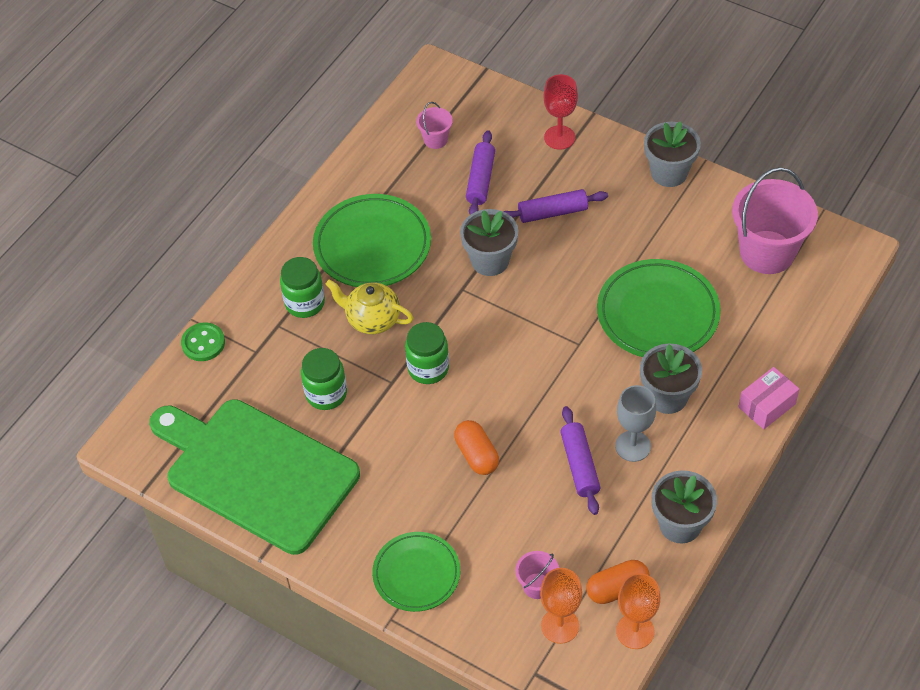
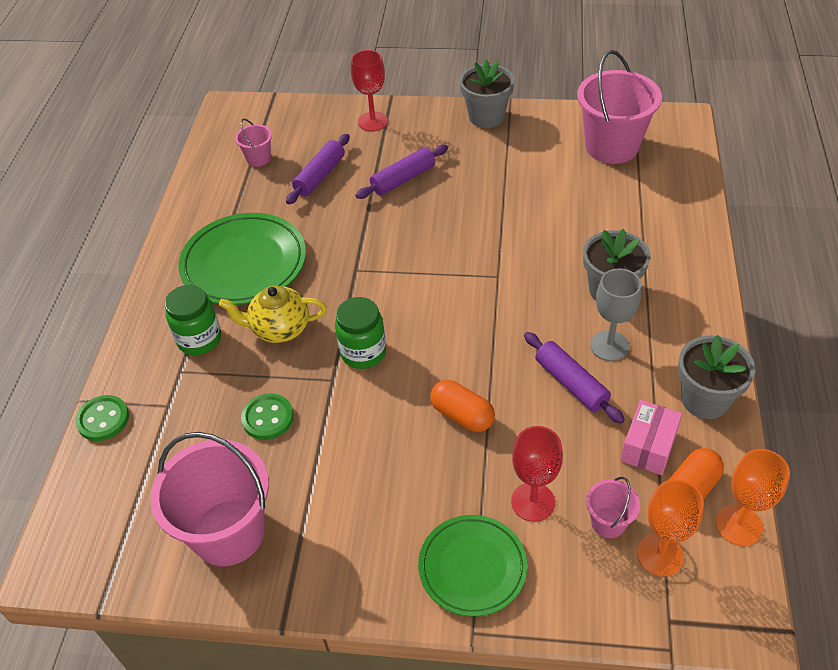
camera: 25 degrees left, 5 degrees down
(256, 472) = (228, 532): green cutting board -> pink bucket
(326, 394) = (268, 418): green jar -> green button
(480, 180) = (320, 176): purple rolling pin -> purple rolling pin turned 45 degrees clockwise
(490, 261) = (368, 237): grey flower pot -> none
(490, 546) = (533, 502): none -> red goblet
(658, 314) = (552, 225): green plate -> none
(767, 405) = (703, 264): pink box -> pink box (648, 446)

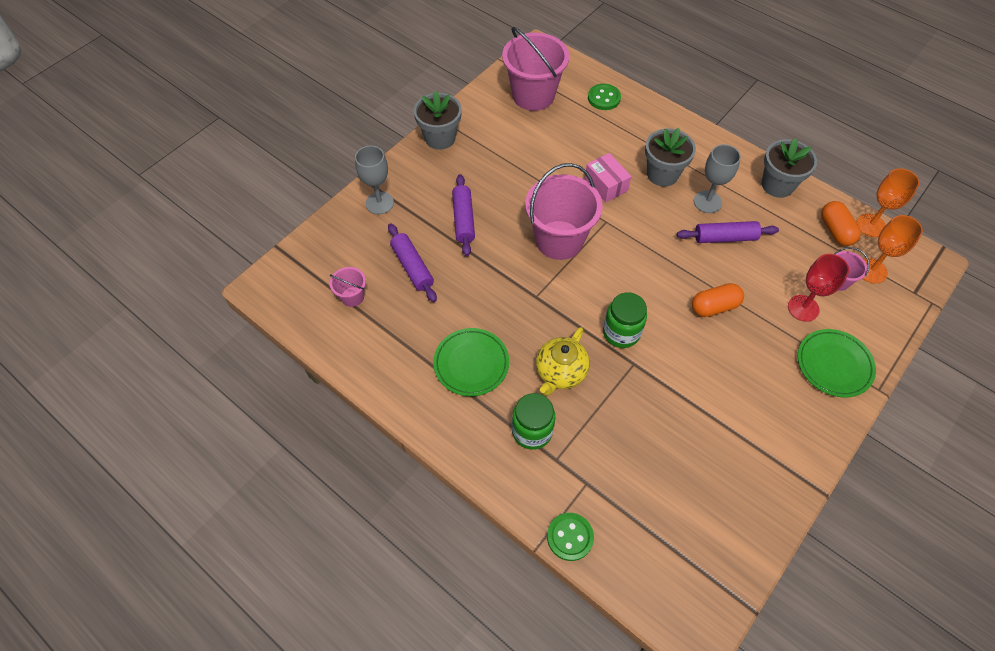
camera: 60 degrees left, 10 degrees up
(228, 532) = (732, 492): pink bucket -> pink bucket (559, 240)
(244, 264) = (471, 364): green plate -> green plate, size x0.65
(268, 418) = (643, 421): green button -> green button (604, 98)
(373, 121) = (379, 203): red goblet -> grey goblet
(648, 446) = (795, 230): pink box -> pink box (606, 185)

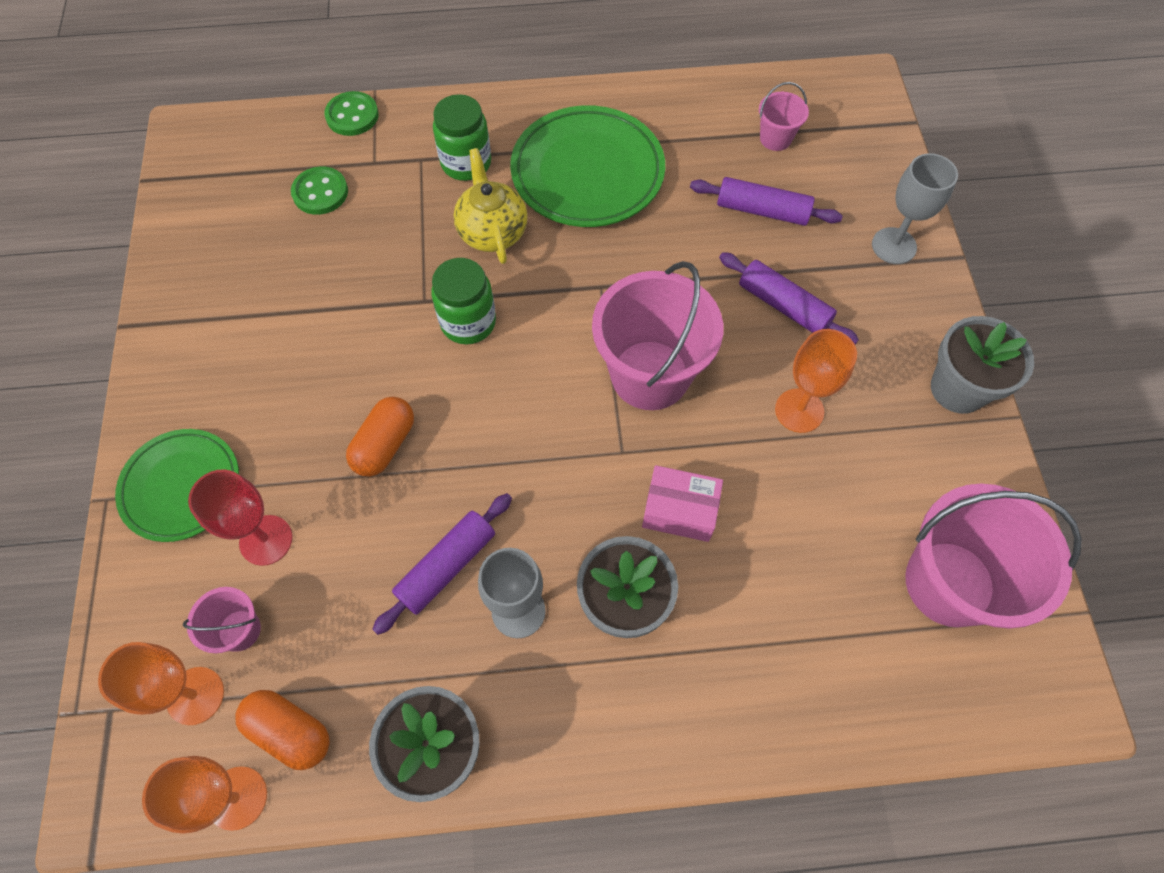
camera: 135 degrees right, 5 degrees up
(471, 364) = (587, 172): green plate -> green plate, size x1.53
(513, 179) = (799, 410): none -> orange goblet
(604, 98) = (853, 685): green button -> green button (320, 192)

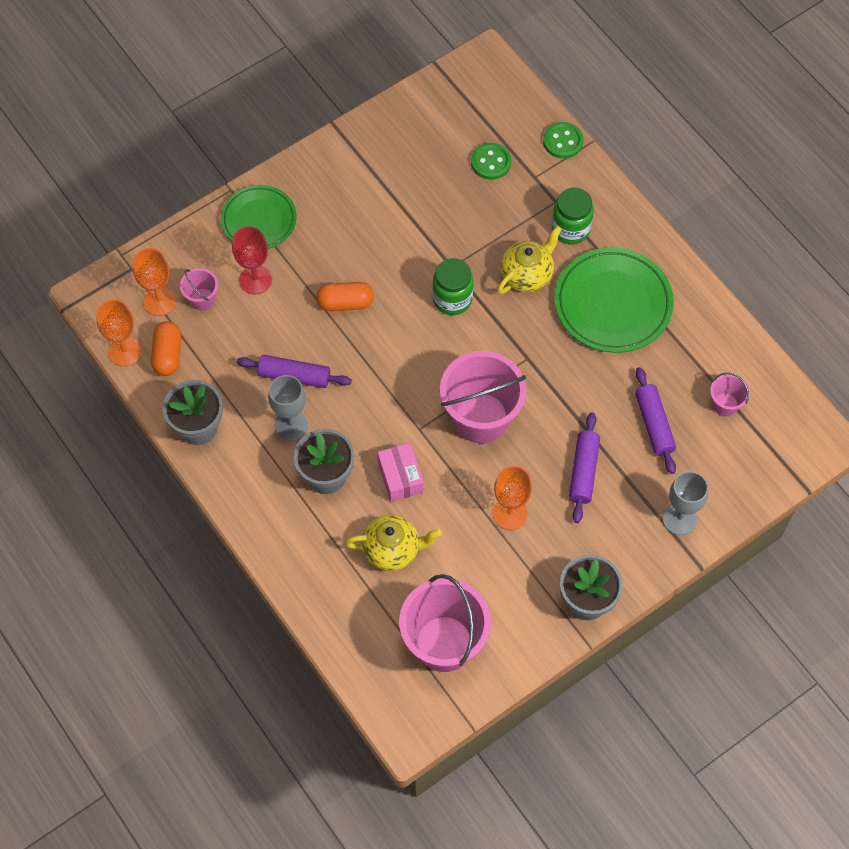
camera: 60 degrees right, 0 degrees up
(780, 576) = (392, 550): none -> yellow teapot

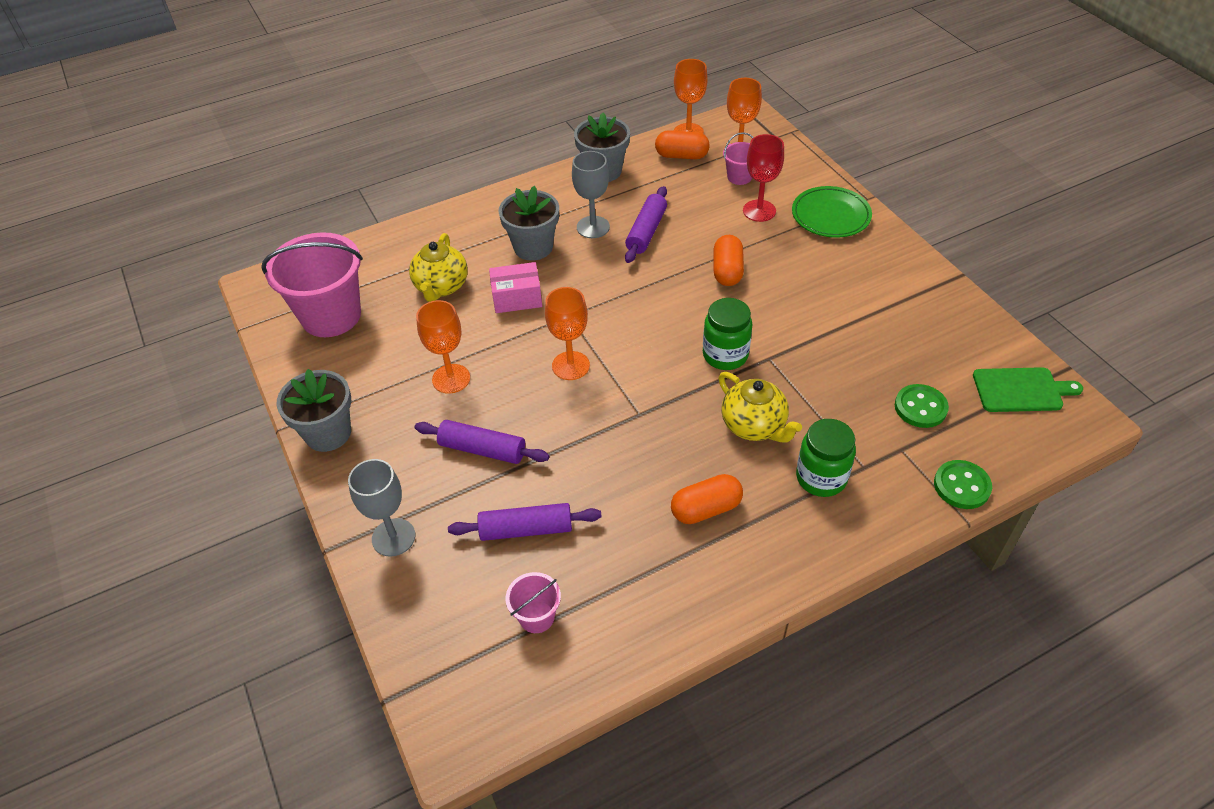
camera: 100 degrees right, 15 degrees down
(463, 96) = (1021, 390): none -> green cutting board
(481, 418) = (570, 366): pink bucket -> orange goblet
(613, 304) = (706, 509): green plate -> orange capsule

